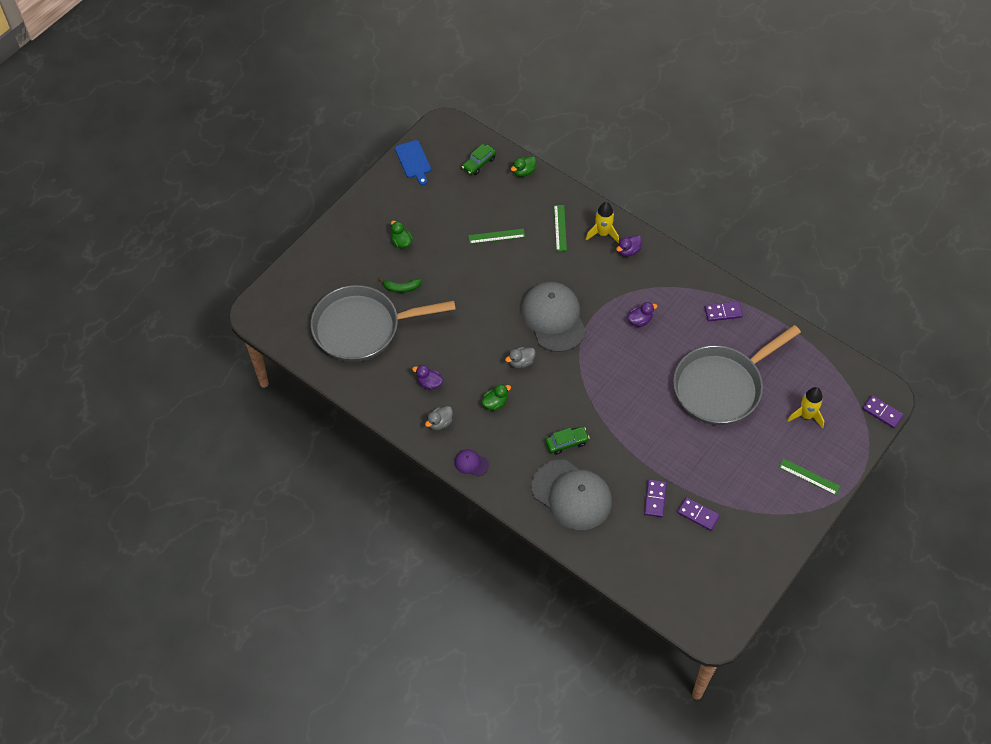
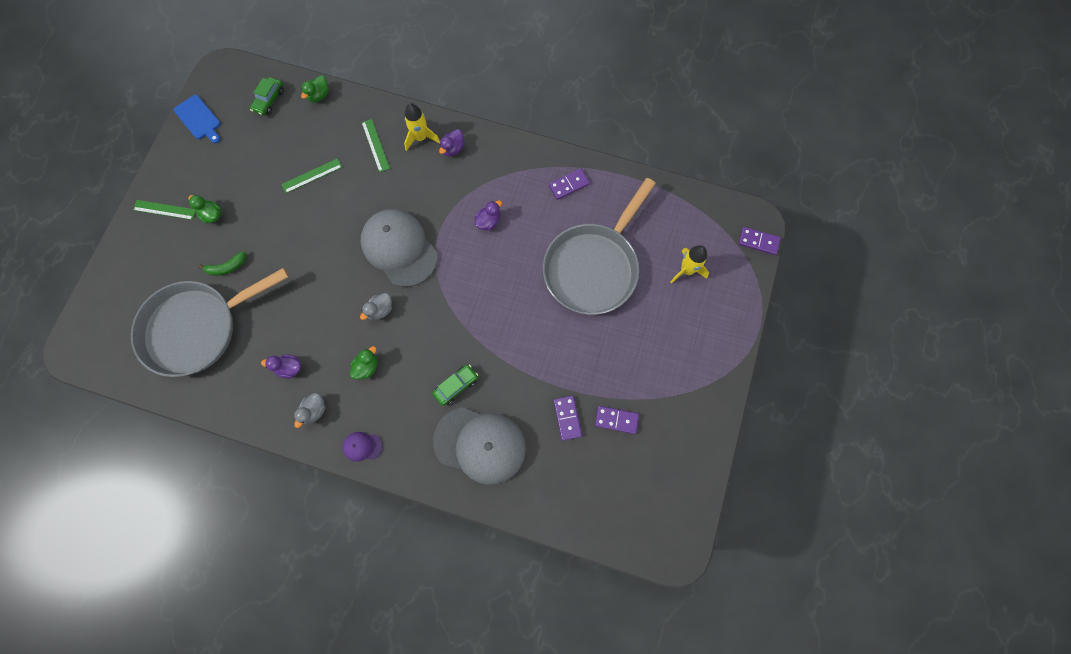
camera: 20 degrees left, 15 degrees up
(809, 477) = (712, 337): green ruler -> green ruler (164, 210)

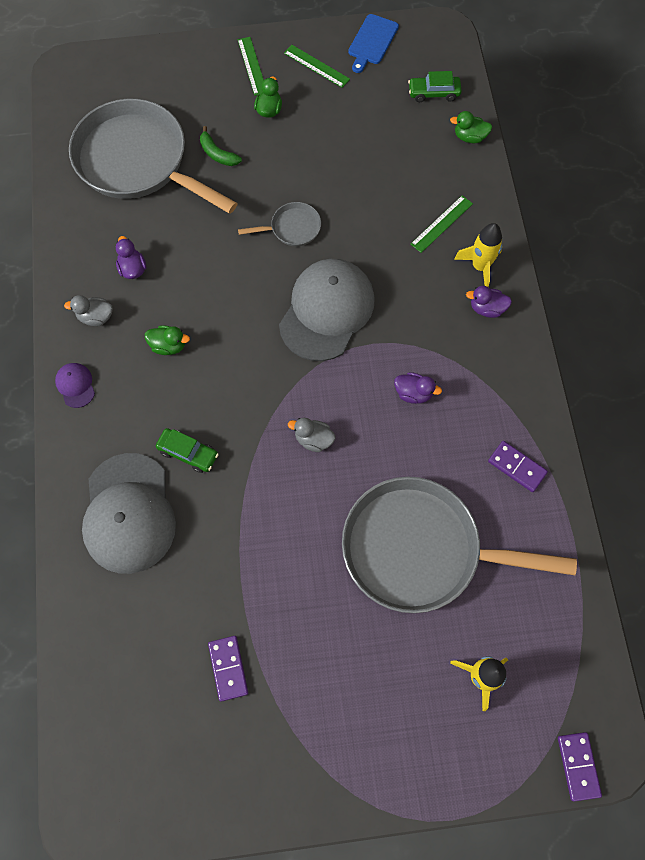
camera: 65 degrees right, 5 degrees down
(312, 176) = (366, 179): green ruler -> green ruler (316, 66)
(321, 242) = (292, 228): none -> grey pan
(380, 310) = (242, 327): grey duck -> grey duck (313, 439)
(567, 418) = (204, 604): purple domino -> none

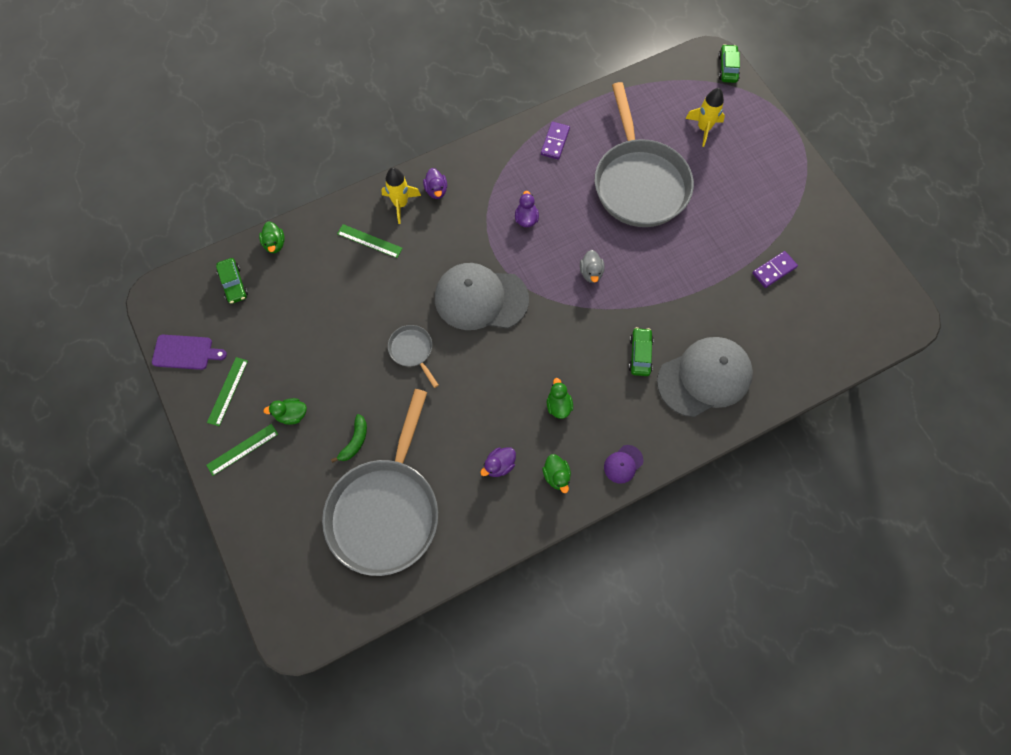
camera: 110 degrees left, 0 degrees up
(96, 317) = (556, 476): grey duck -> green duck
(372, 42) = (185, 352): blue cutting board -> purple cutting board
(578, 766) = (727, 68): purple domino -> green car

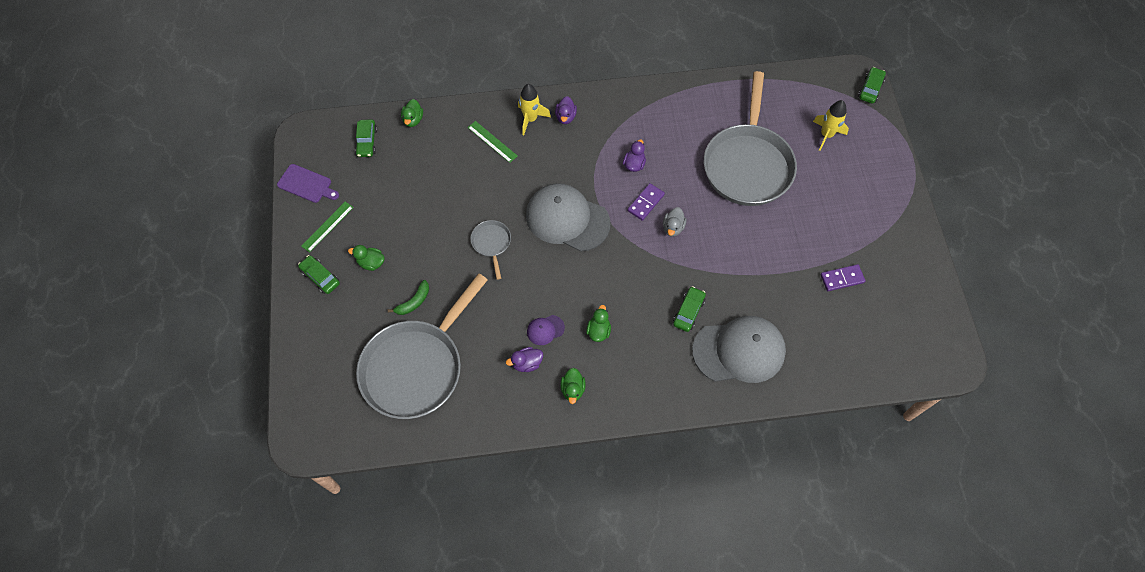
camera: 20 degrees right, 5 degrees down
(242, 449) = (320, 277): green ruler -> green car
(555, 142) = (686, 107): purple domino -> purple domino (645, 203)
(623, 464) = (635, 400): purple cap -> purple cap (545, 330)

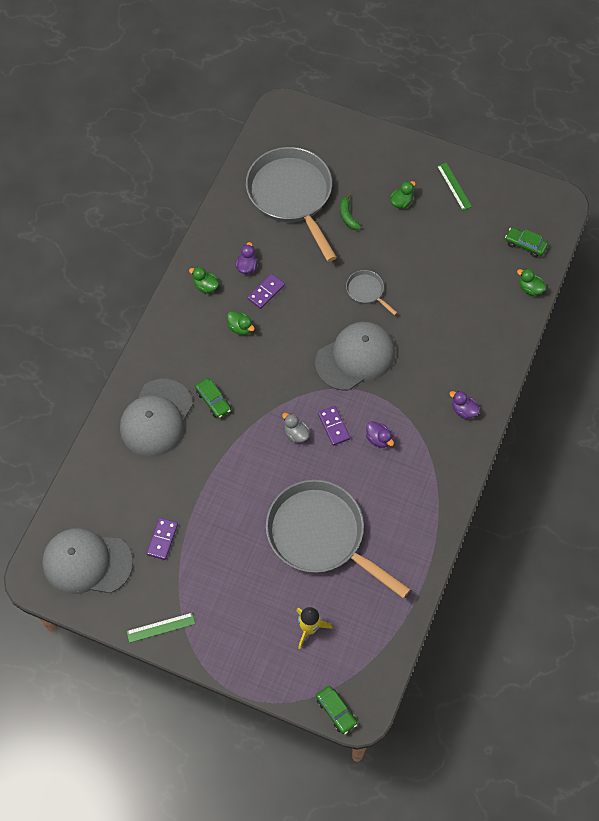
camera: 120 degrees right, 0 degrees up
(306, 184) = (505, 187): purple cutting board -> none
(320, 277) = (409, 165): green car -> none
(491, 243) = (366, 291): grey pan -> grey pan turned 150 degrees counterclockwise
(492, 141) = (470, 338): green ruler -> green ruler (160, 627)
(530, 119) = (477, 380): yellow rocket -> none
(545, 330) = (266, 292): purple cap -> purple domino
(908, 326) = (87, 562): none -> grey cap

